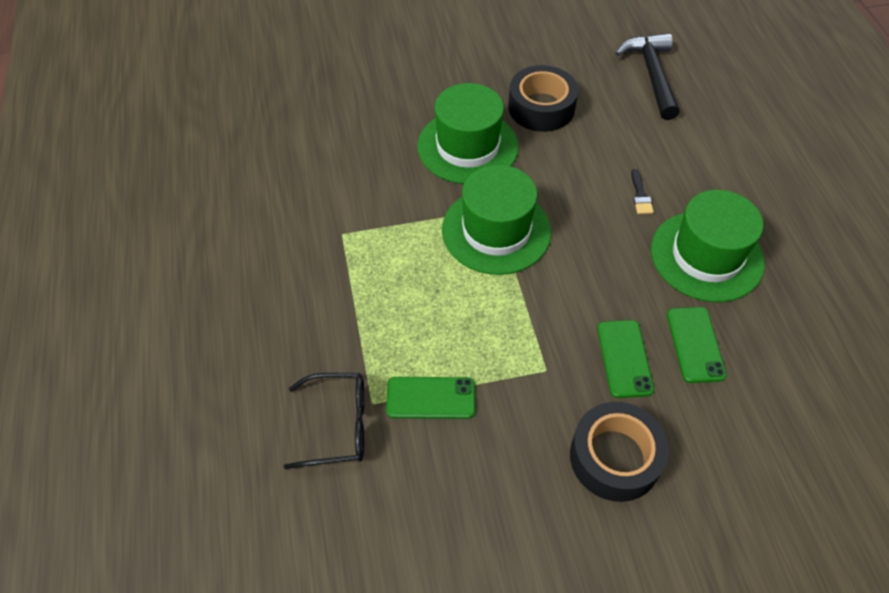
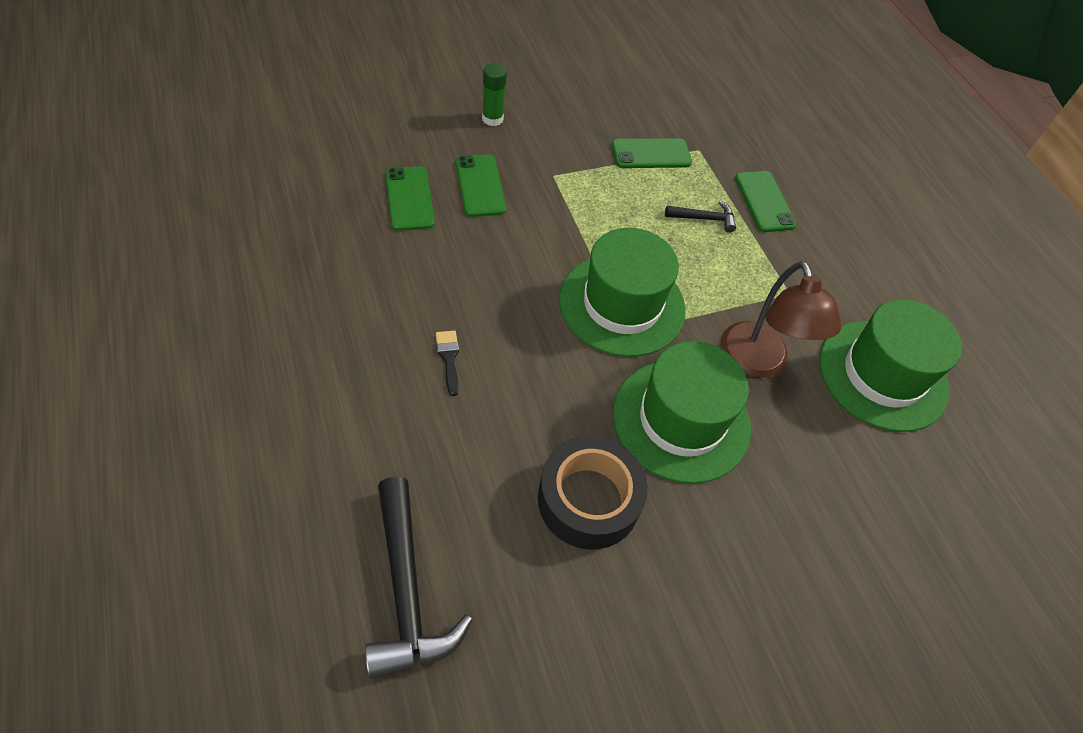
camera: 165 degrees right, 0 degrees up
(323, 330) = (764, 201): none -> green phone
(339, 425) = (719, 135): black glasses -> none
(394, 180) = (758, 363): none -> brown lamp
(396, 312) = (704, 219): none -> black hammer
(615, 457) = (492, 119): black tape -> green glue stick
(706, 256) = (378, 285): green hat -> green hat (882, 375)

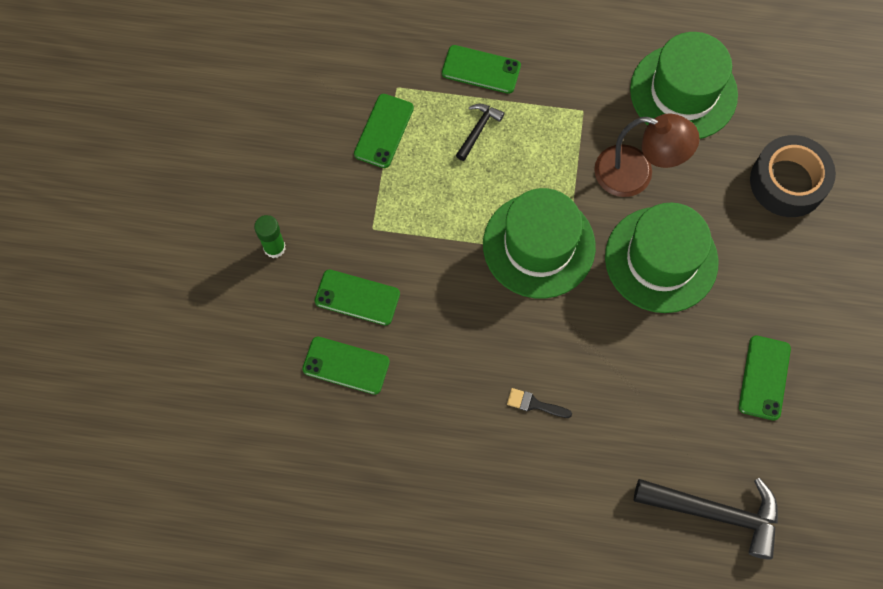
camera: 55 degrees left, 15 degrees up
(588, 500) = (698, 359): black tape -> black tape (788, 182)
(608, 584) = (764, 377): none -> green phone

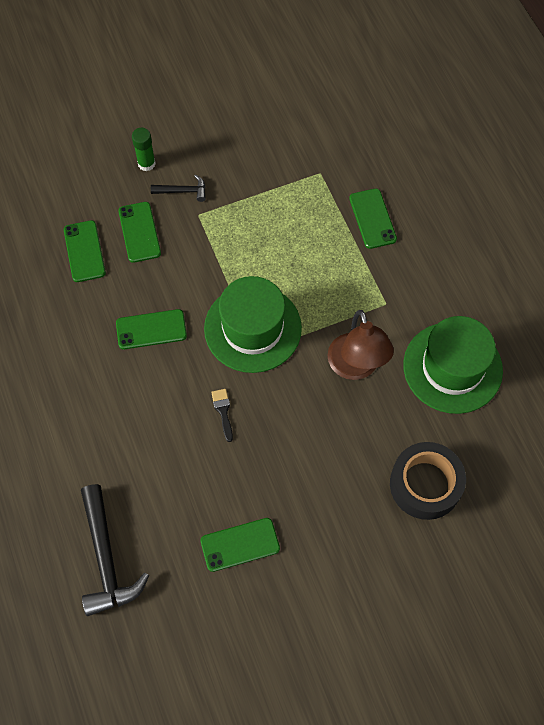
camera: 60 degrees right, 5 degrees down
(383, 131) = (279, 182): green phone -> green phone (151, 329)
(478, 130) = (321, 241): black hammer -> black hammer (183, 191)
(534, 404) = (123, 387): black brush -> black brush (223, 411)
(661, 259) = (295, 420): green hat -> none

